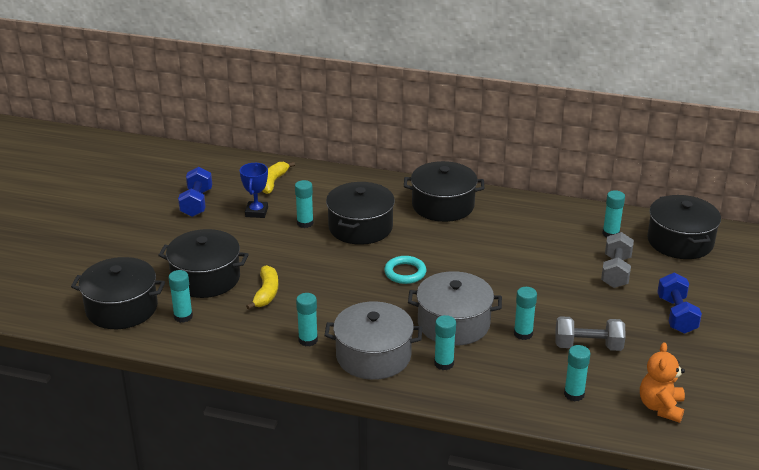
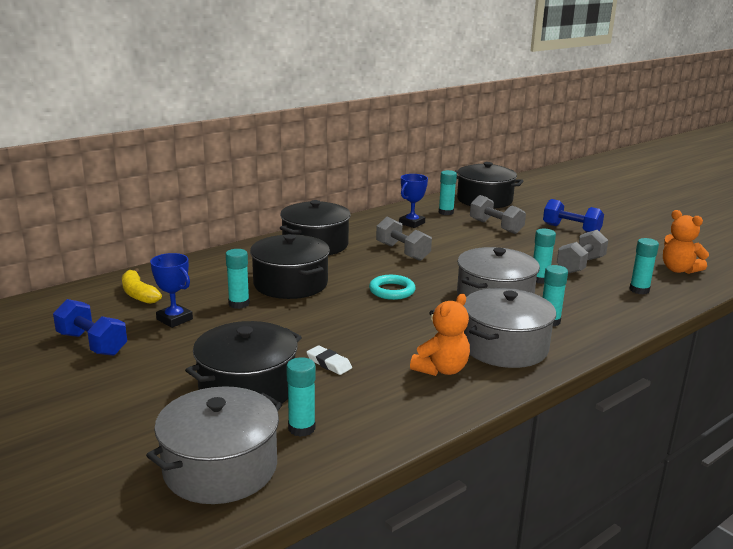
camera: 55 degrees left, 10 degrees down
(122, 308) = (220, 468): black pot -> grey pot
(266, 293) = (329, 363): yellow banana -> white eraser
(308, 340) = (441, 369): turquoise glue stick -> orange teddy bear
(485, 248) = (402, 252): none -> grey dumbbell
(555, 228) = (412, 223): none -> blue trophy

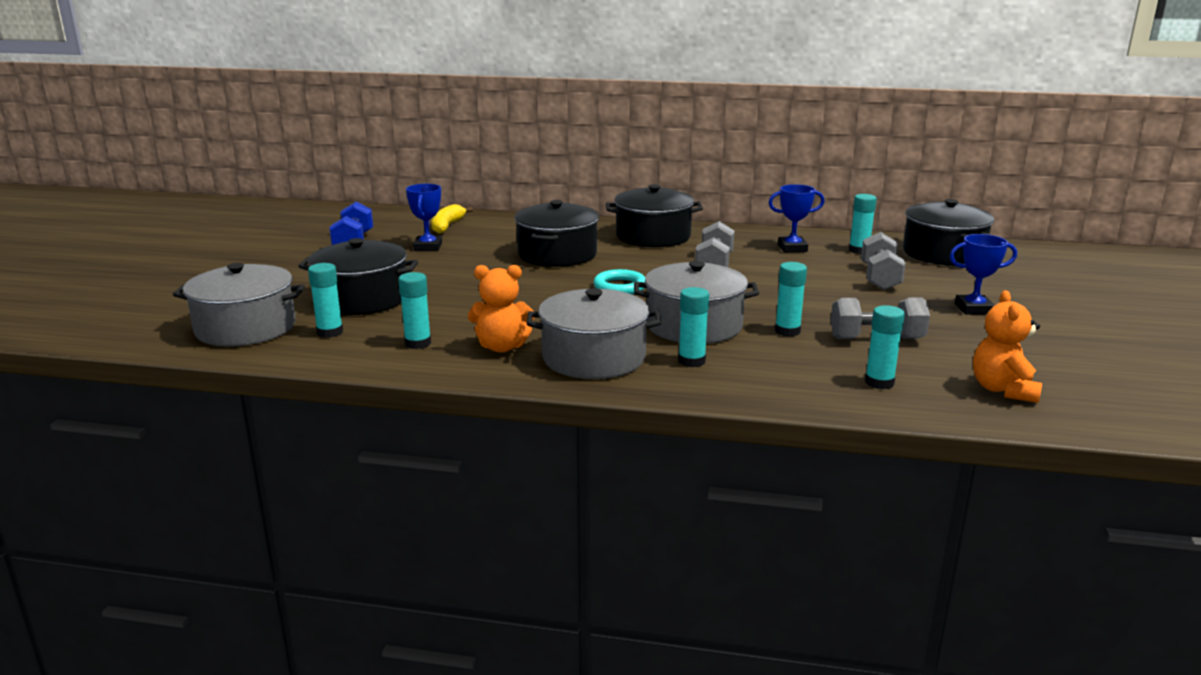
camera: 50 degrees right, 0 degrees up
(239, 304) = (488, 253): turquoise glue stick -> turquoise glue stick (418, 343)
(329, 363) = (443, 309): white eraser -> none
(571, 229) = (973, 309): blue dumbbell -> blue trophy

